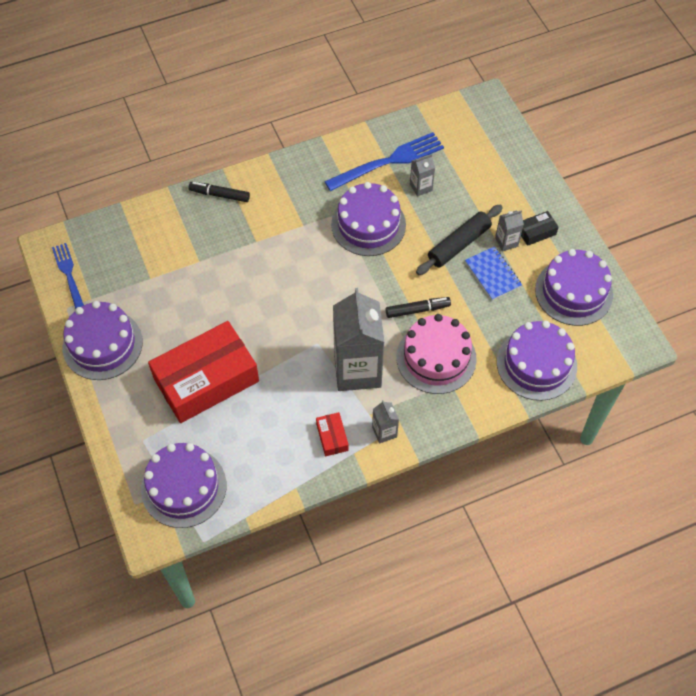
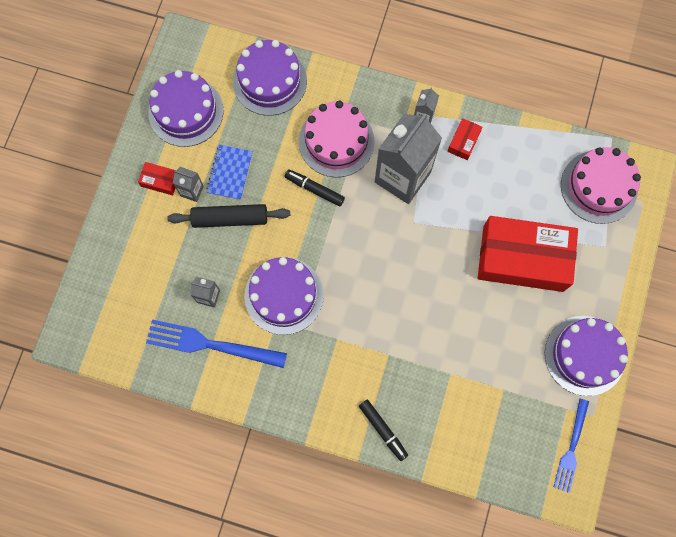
camera: 140 degrees left, 15 degrees up
(184, 487) = (599, 187): purple cake -> pink cake
(536, 232) = (160, 181): black box -> red box

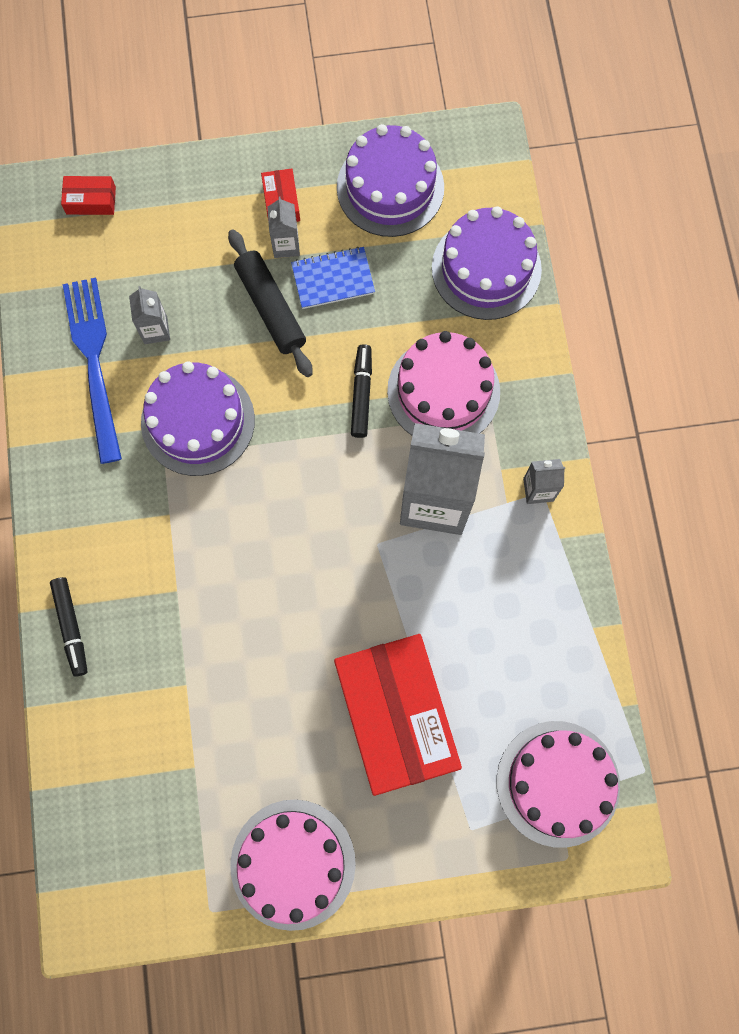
camera: 65 degrees right, 0 degrees up
(383, 430) = (71, 627): black marker -> black marker turned 45 degrees counterclockwise
(463, 142) = (529, 560): red box -> red box (91, 200)
(571, 449) = (149, 898): blue fork -> none
(584, 355) = (293, 864): purple cake -> pink cake

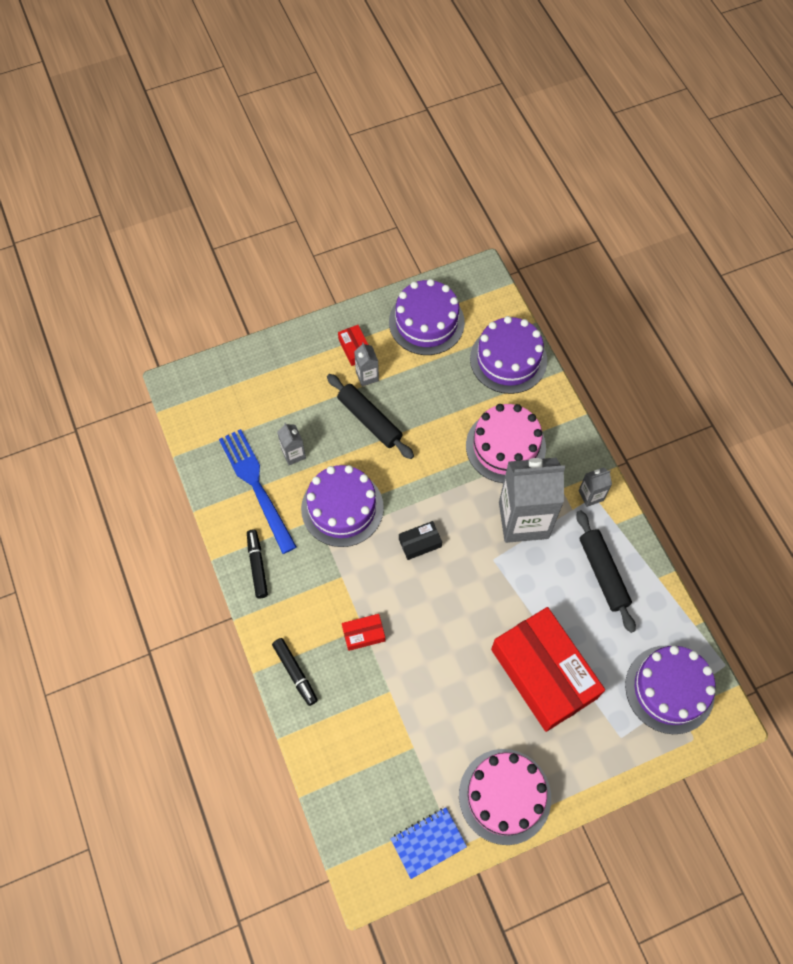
camera: 15 degrees left, 10 degrees down
(91, 200) = (221, 378): red box -> red box (363, 634)
(286, 495) = (420, 543): none -> black box
(333, 279) = (406, 391): blue notebook -> blue notebook (428, 843)
(361, 394) = (450, 462): black marker -> black marker (257, 565)
(519, 602) = (603, 573): none -> black rolling pin
(558, 783) = (669, 689): pink cake -> purple cake

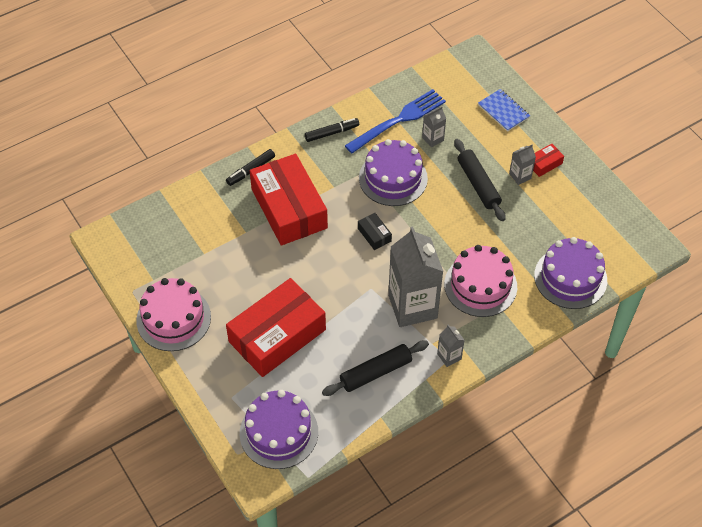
camera: 80 degrees right, 10 degrees down
(363, 634) = (289, 208): red box -> red box, size x2.49
(369, 420) = (478, 184): black rolling pin -> black rolling pin turned 60 degrees counterclockwise
(426, 322) = (589, 211): purple cake -> none
(428, 843) = (133, 272): blue notebook -> blue notebook (503, 111)

